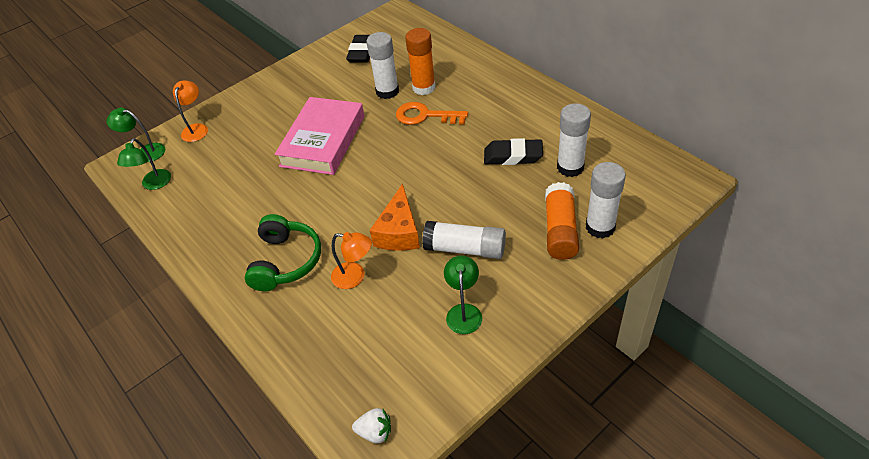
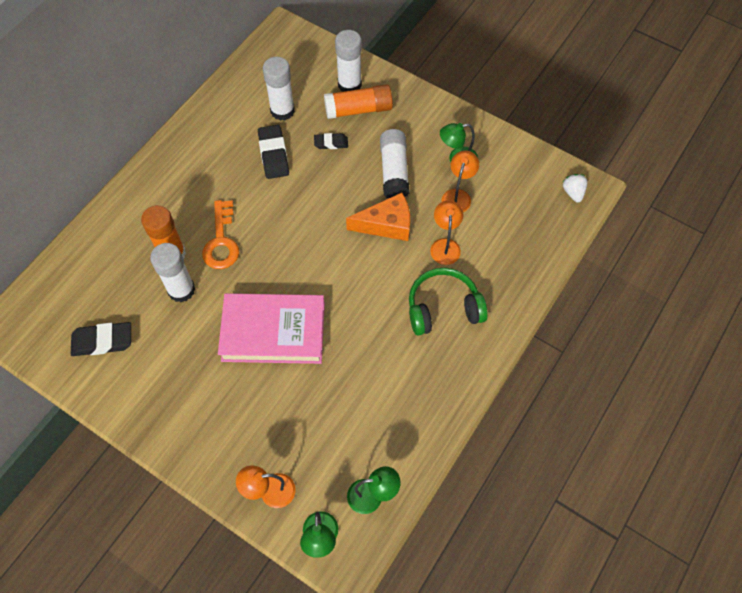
camera: 110 degrees left, 15 degrees up
(413, 302) = (458, 196): none -> orange lamp
(517, 201) = (331, 143): none -> black eraser

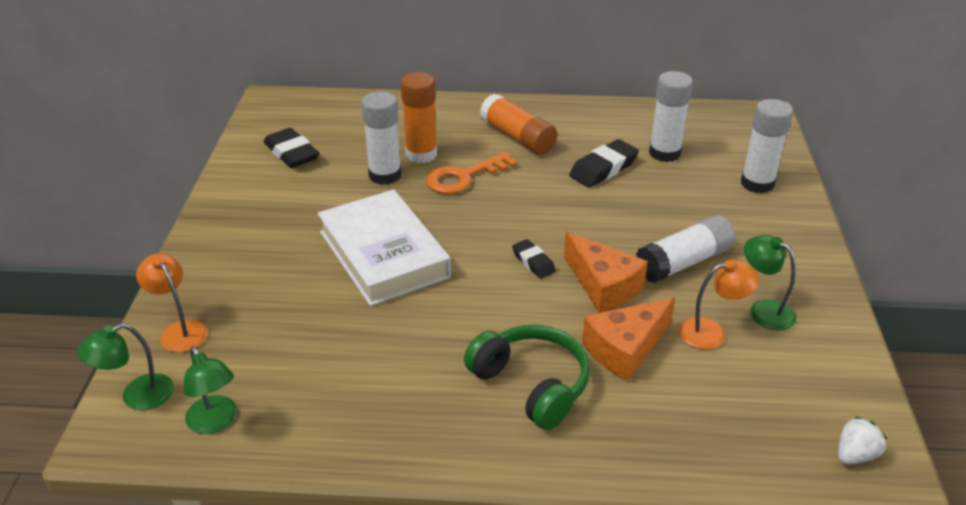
camera: 60 degrees right, 25 degrees down
(273, 331) = (384, 254): pink book -> white book
(331, 143) = (664, 201): black eraser -> black eraser (533, 262)
(358, 110) = (732, 203): orange glue stick -> orange glue stick (517, 137)
(445, 245) = (625, 349): orange lamp -> orange cheese

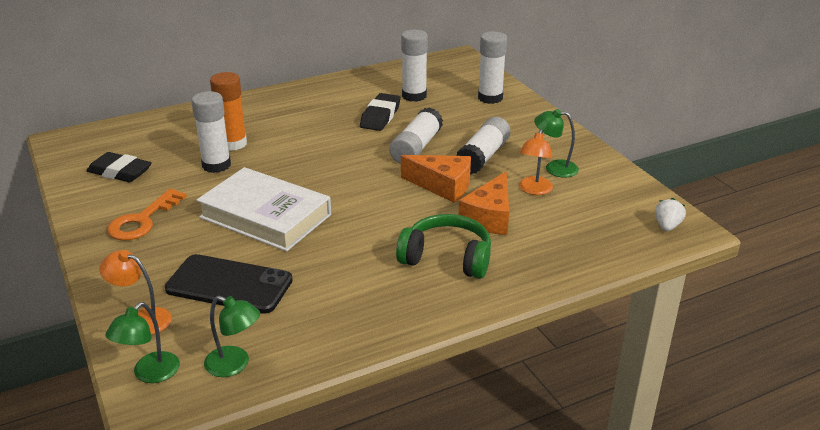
camera: 30 degrees left, 5 degrees down
(285, 324) = (229, 284): none -> black phone
(464, 177) = (281, 149): orange key -> orange key (142, 220)
(517, 137) = (299, 113): orange glue stick -> none
(533, 262) = (382, 187): black eraser -> none
(612, 223) = (416, 148): none -> white glue stick
(711, 332) = (534, 190): orange lamp -> orange lamp turned 150 degrees clockwise

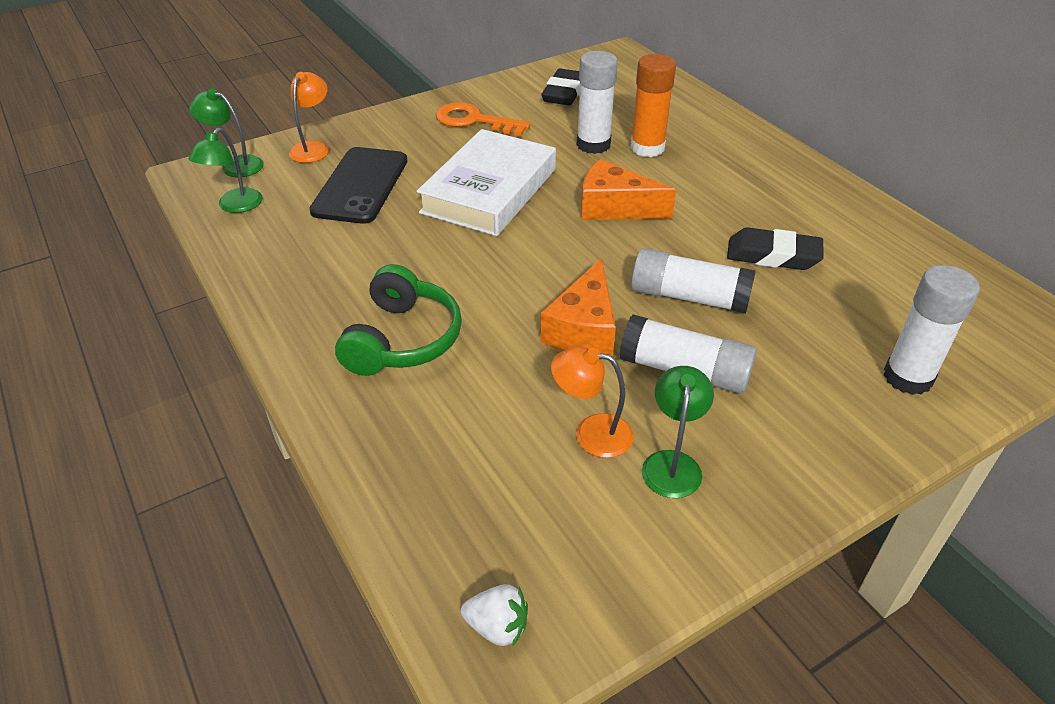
camera: 85 degrees right, 10 degrees up
(414, 96) = (862, 285): white glue stick -> none
(489, 217) = (504, 380): orange cheese -> orange cheese (614, 207)

